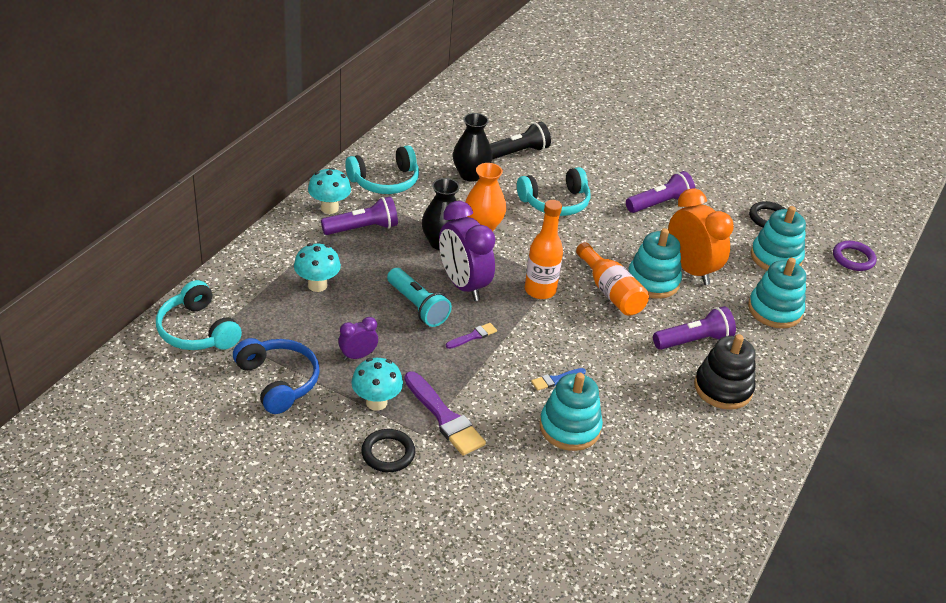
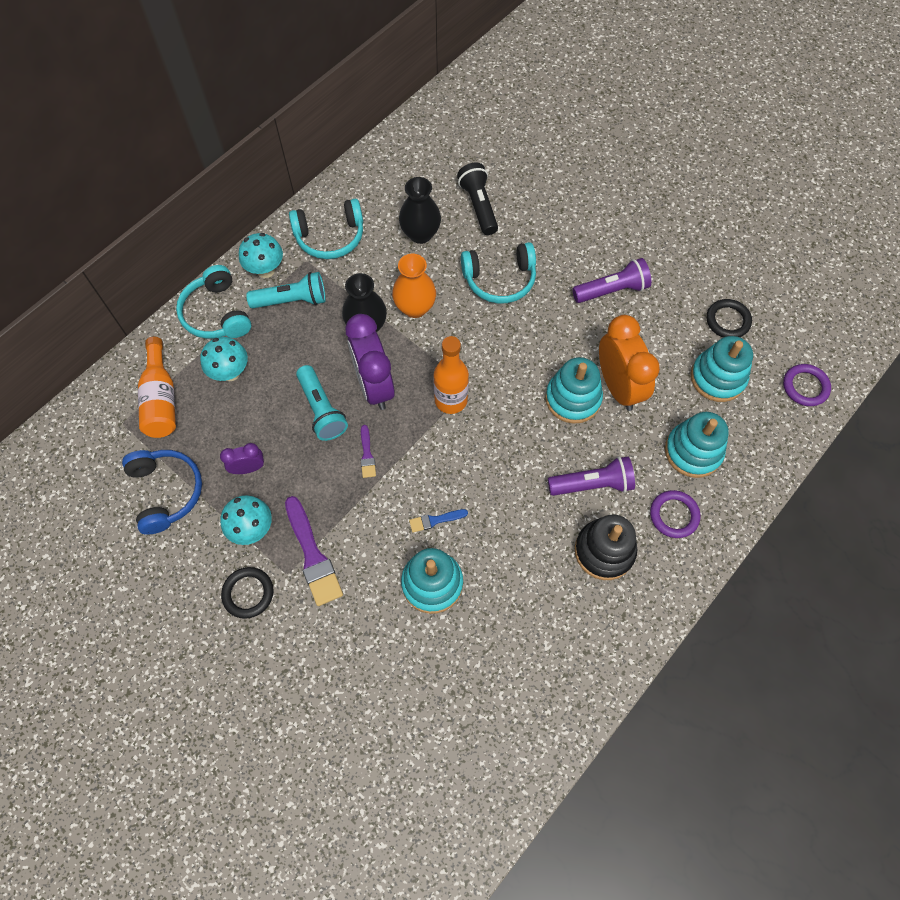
camera: 15 degrees right, 25 degrees up
(197, 330) = (105, 420): turquoise headphones -> turquoise headphones (217, 313)
(363, 228) = (292, 300): purple flashlight -> turquoise flashlight
(473, 336) = (367, 454): purple brush -> purple brush turned 105 degrees clockwise
(518, 153) = (478, 206): black flashlight -> black flashlight turned 90 degrees counterclockwise
(610, 292) = (523, 409): orange bottle -> orange bottle (161, 399)
(775, 357) = (674, 515): none -> purple ring

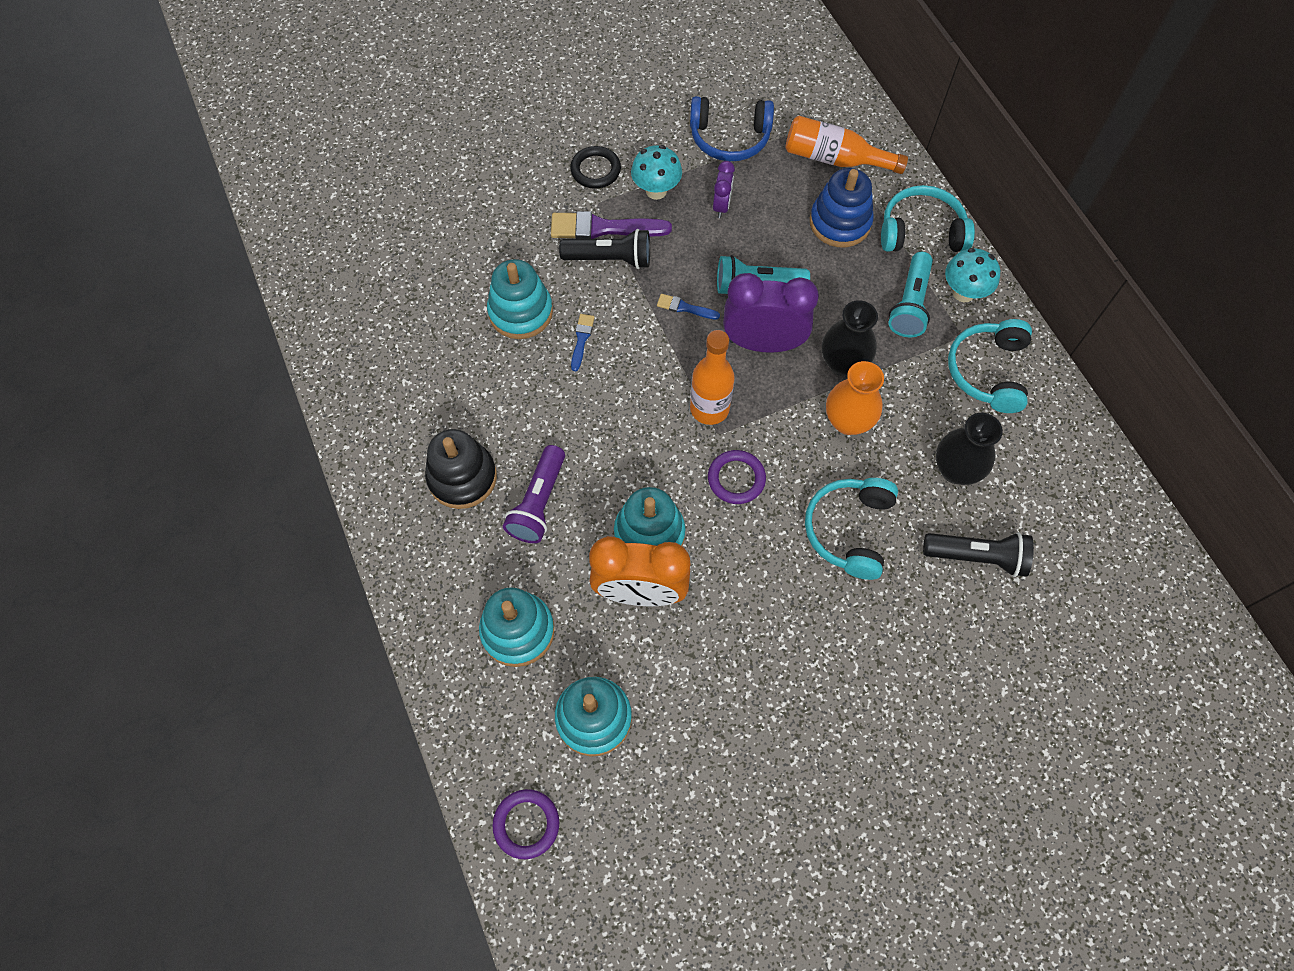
camera: 115 degrees right, 0 degrees up
(230, 372) = (840, 222): turquoise mushroom -> blue stacking toy
(343, 534) = (610, 259): none -> black flashlight
(367, 454) = (684, 308): purple brush -> blue brush
(612, 290) = (777, 657): purple flashlight -> none
(674, 515) = (459, 567): purple ring -> purple ring (736, 479)
(727, 321) = (666, 782): black ring -> none

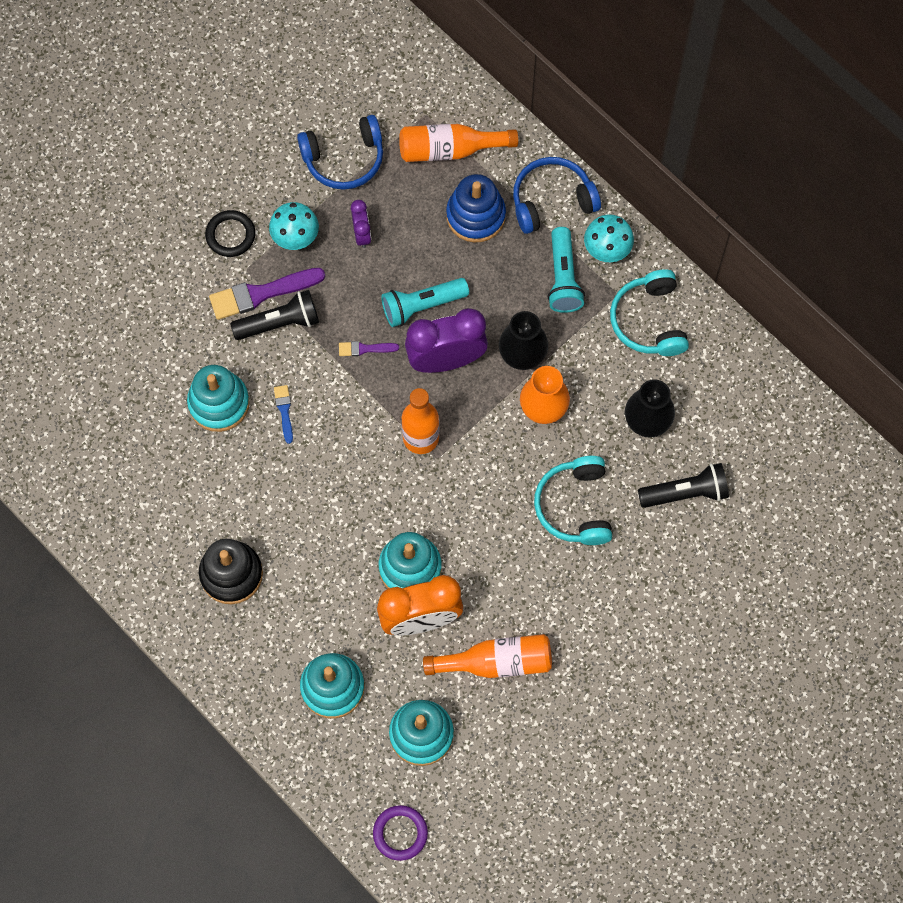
camera: 20 degrees left, 5 degrees up
(538, 503) = (306, 574): purple flashlight -> none
(684, 308) = (365, 349): blue brush -> purple brush
(706, 668) = (496, 662): none -> orange bottle
(736, 479) = (466, 494): purple ring -> none
(921, 232) = (552, 200): turquoise headphones -> blue headphones

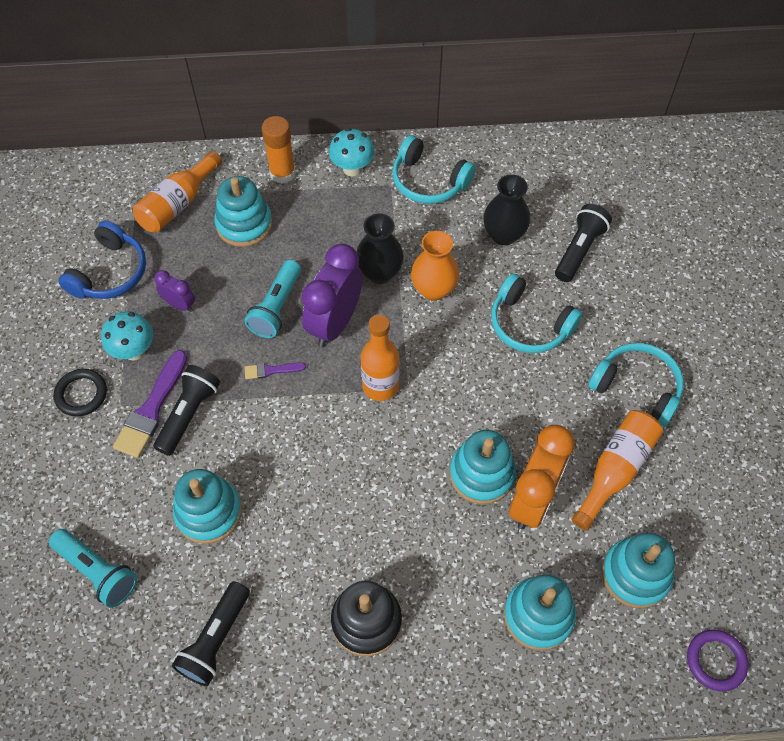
camera: 50 degrees left, 10 degrees down
(136, 486) = (215, 640): none -> black flashlight
(284, 411) = (264, 467): blue brush -> none
(365, 349) = (271, 370): purple brush -> purple brush turned 45 degrees clockwise
(475, 215) = (244, 224): blue stacking toy -> turquoise stacking toy
(552, 200) = (282, 173): blue headphones -> orange glue stick
(563, 278) = (346, 207): turquoise flashlight -> turquoise flashlight (98, 572)
(586, 629) = (637, 388): none -> turquoise headphones

